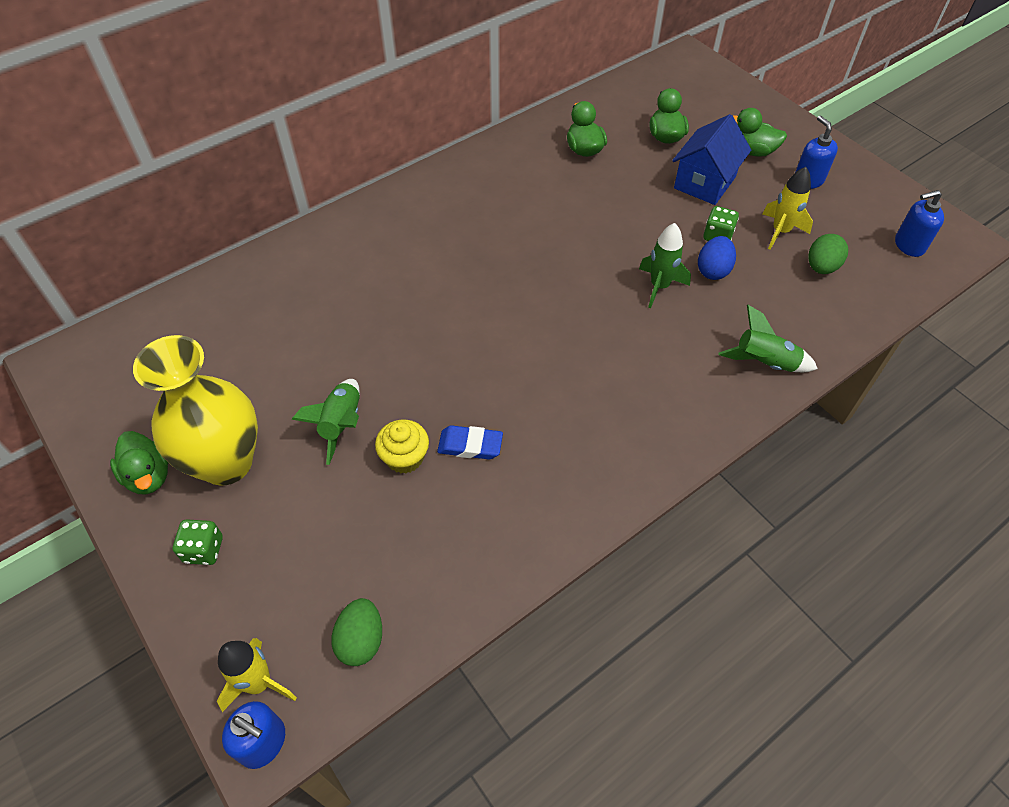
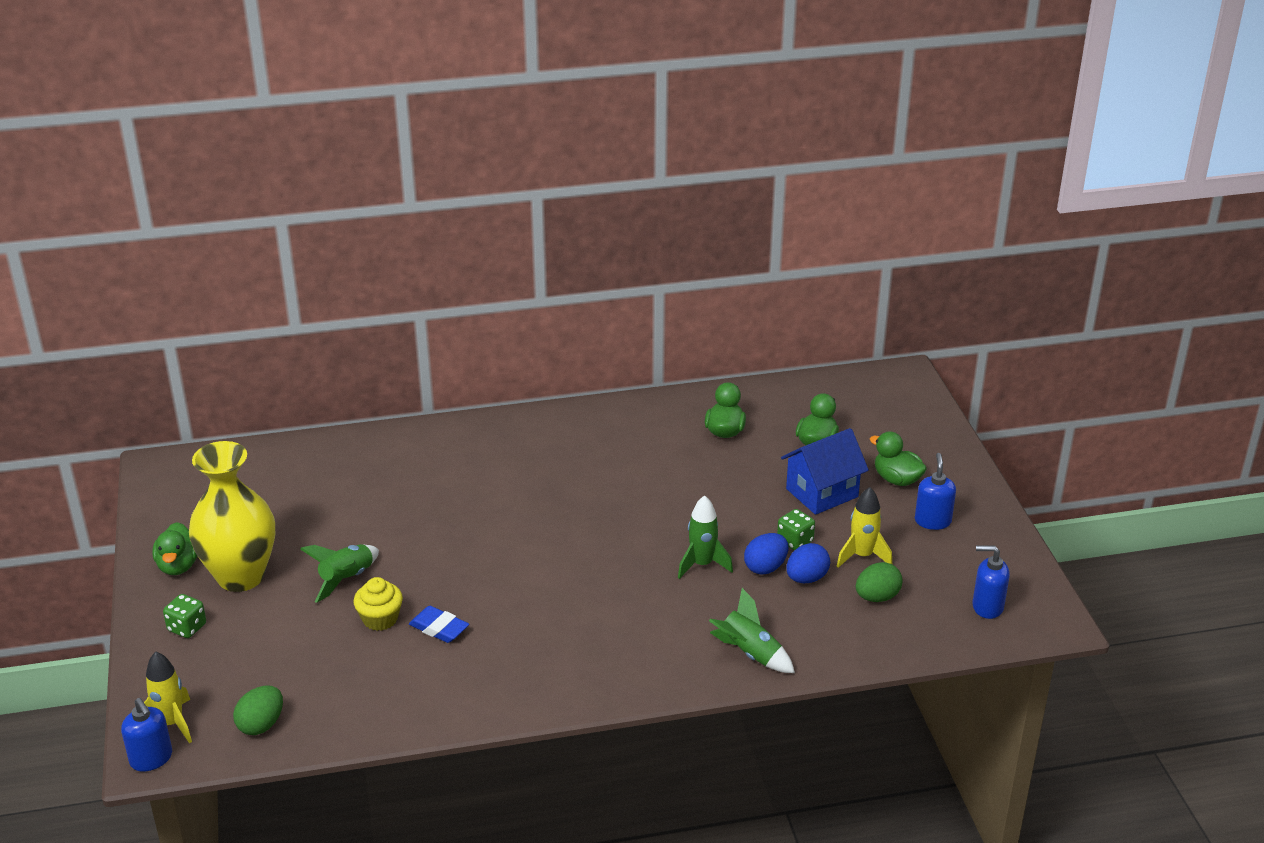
camera: 25 degrees right, 20 degrees down
(753, 269) = (806, 578): none -> blue egg

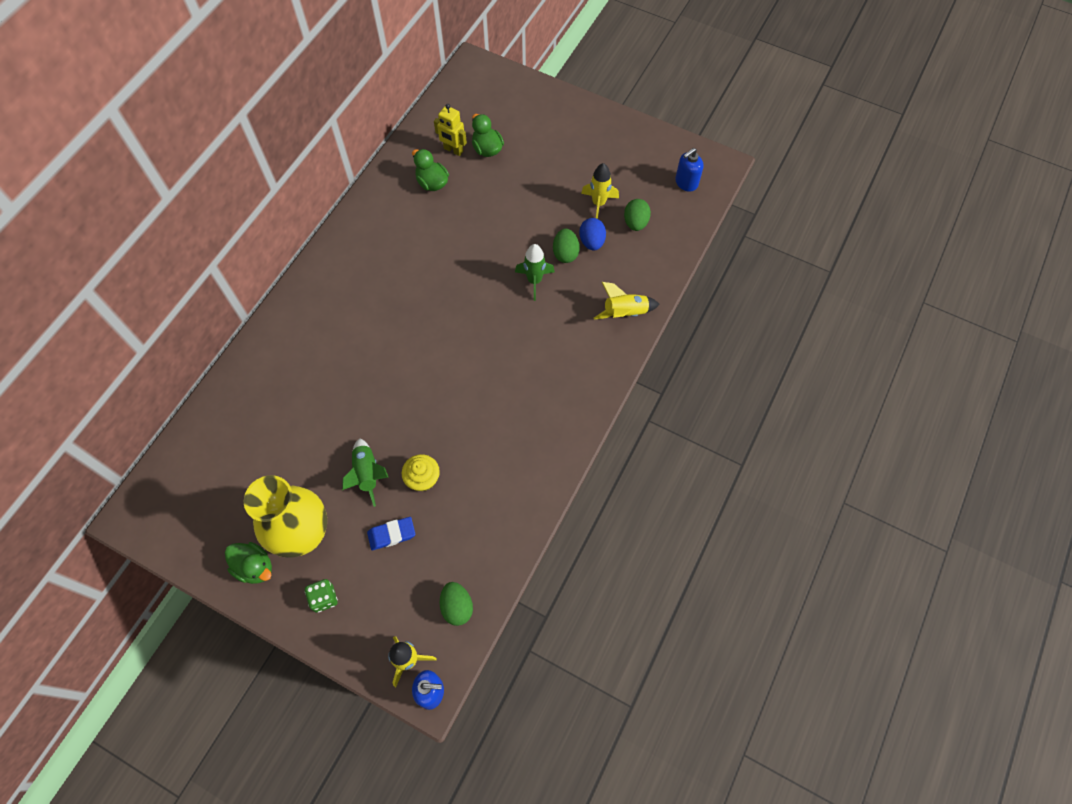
camera: 50 degrees left, 30 degrees up
(439, 628) = (461, 452): blue eraser -> blue eraser (391, 534)
(749, 654) = (625, 313): green rocket -> yellow rocket
(765, 567) = (565, 253): blue egg -> green egg
(783, 422) = (453, 150): none -> yellow robot
(795, 541) = (557, 224): green dice -> none
(822, 493) = (531, 180): blue house -> none
(896, 479) = (554, 140): green duck -> none
(932, 521) = (602, 152): blue soap dispenser -> none

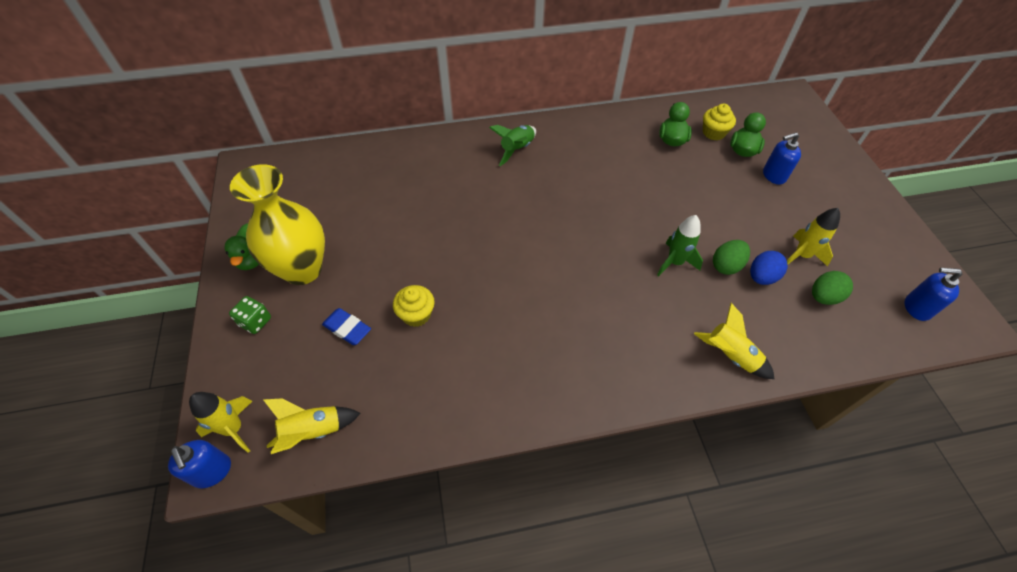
camera: 50 degrees right, 10 degrees down
(367, 474) = (388, 273): green rocket -> green rocket (517, 149)
(453, 150) = (713, 133): yellow robot -> yellow cupcake
(457, 607) = (313, 431): green egg -> yellow rocket
(526, 153) = (773, 176): none -> blue soap dispenser

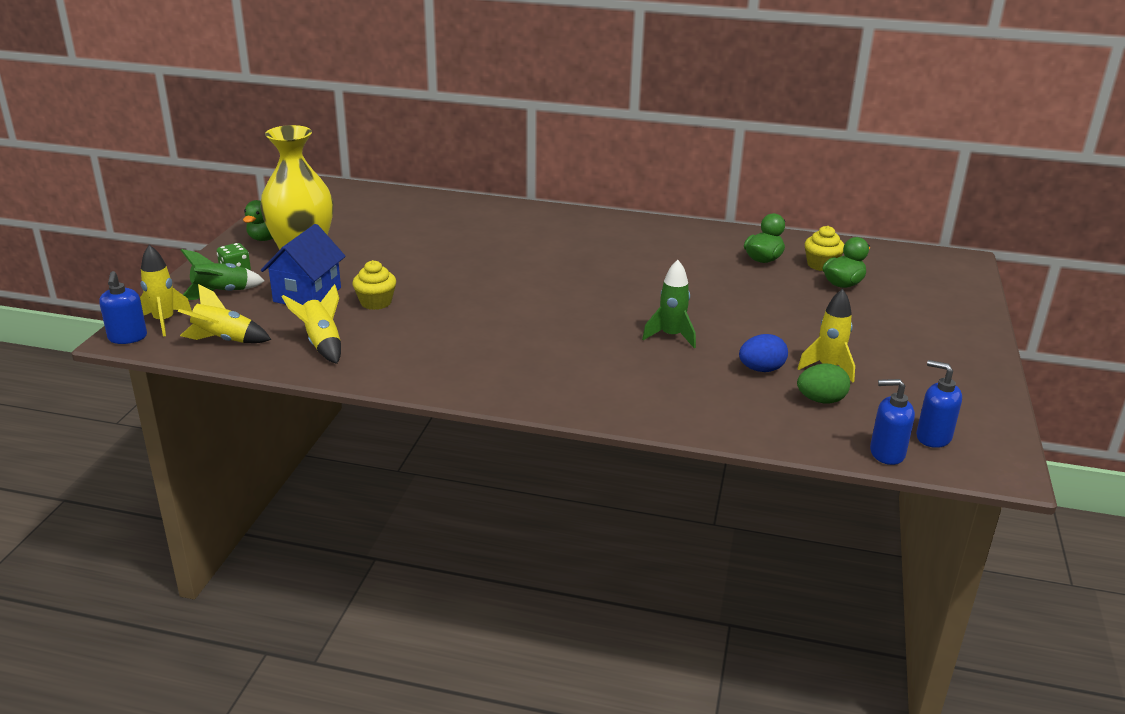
camera: 25 degrees right, 25 degrees down
(347, 328) = (307, 295): blue eraser -> blue house
(517, 149) = (581, 229): green rocket -> green rocket (221, 293)
(726, 266) = (728, 352): green egg -> none
(730, 355) = (663, 407): yellow rocket -> yellow rocket (322, 344)
(773, 176) = (861, 309): blue soap dispenser -> blue soap dispenser (886, 453)

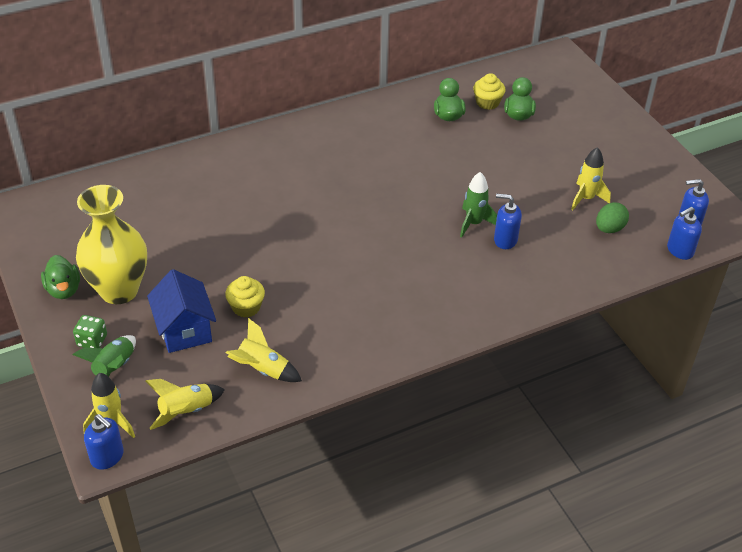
camera: 40 degrees left, 15 degrees up
(685, 360) = (505, 240): none -> blue soap dispenser
(761, 369) = (553, 222): blue egg -> none

